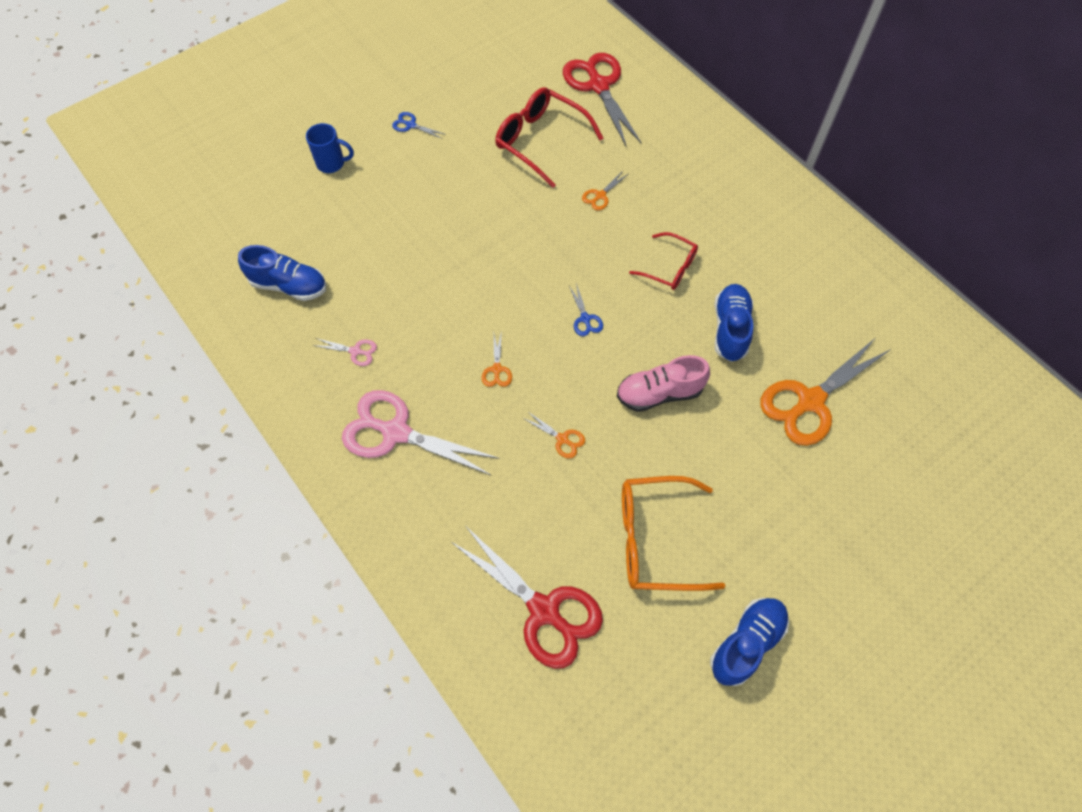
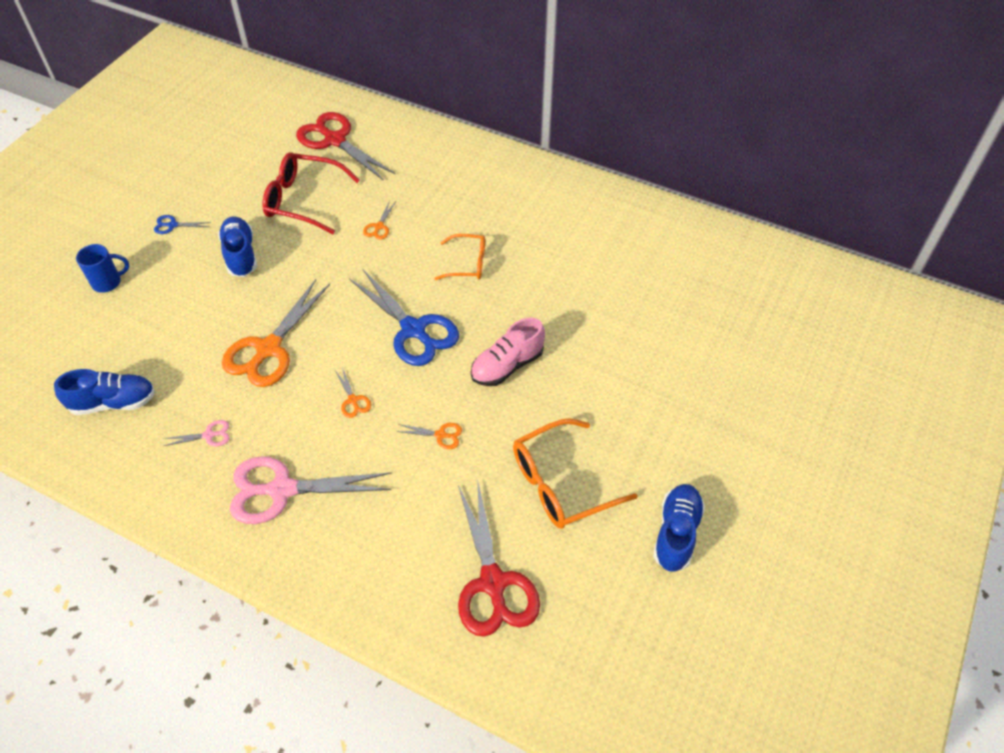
camera: 25 degrees left, 10 degrees down
(544, 610) = (493, 583): red scissors -> red scissors turned 60 degrees clockwise
(585, 319) = (413, 330): blue scissors -> blue scissors, size x2.35
(669, 267) = (467, 263): red glasses -> orange glasses
(730, 329) = (542, 293): blue shoe -> blue shoe (240, 255)
(810, 401) = (634, 325): orange scissors -> orange scissors (268, 349)

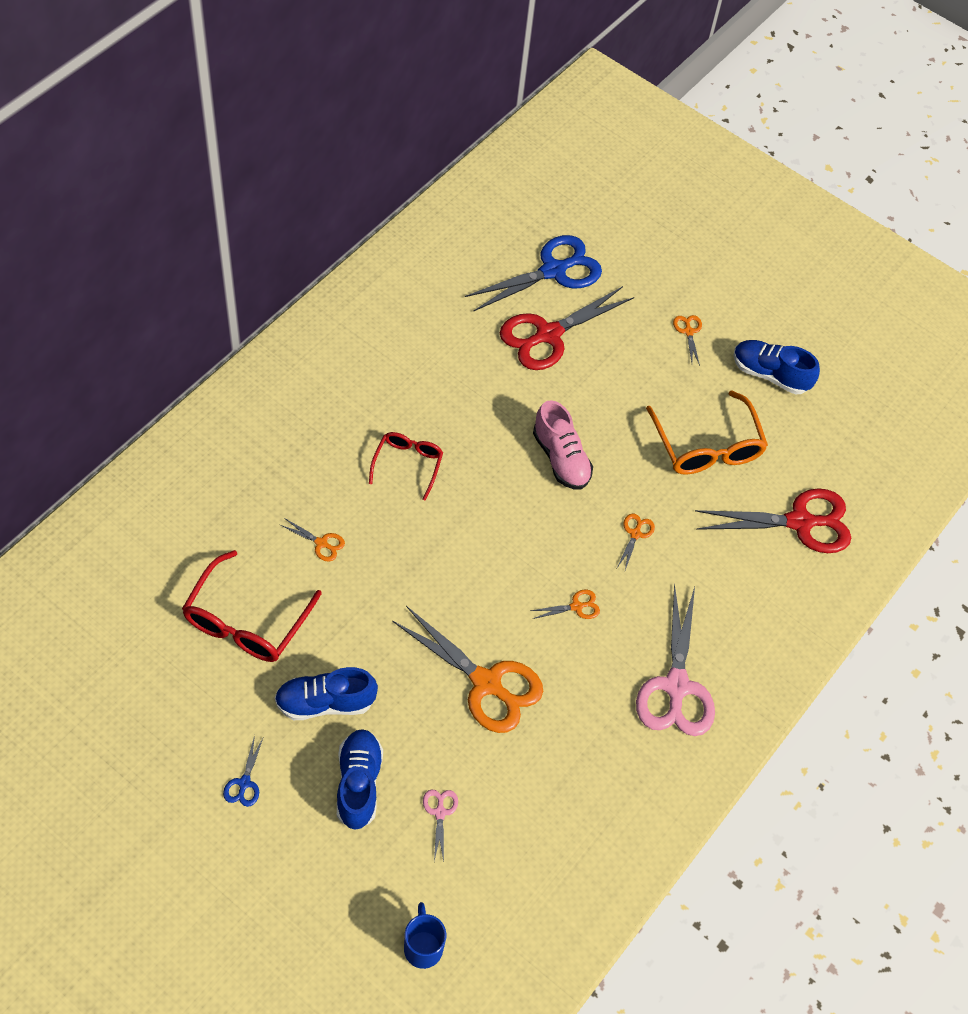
camera: 85 degrees left, 5 degrees up
(108, 282) = (329, 866): blue mug -> blue mug (423, 947)
(114, 402) = (529, 856): blue shoe -> blue shoe (358, 783)
(209, 435) = (595, 754): pink scissors -> pink scissors (440, 812)
(335, 140) = (140, 570): red scissors -> red scissors (548, 334)
(413, 330) = (492, 534): blue scissors -> blue scissors (553, 271)
(467, 263) = (407, 465): orange glasses -> red glasses
(699, 449) = (688, 332): none -> orange scissors

